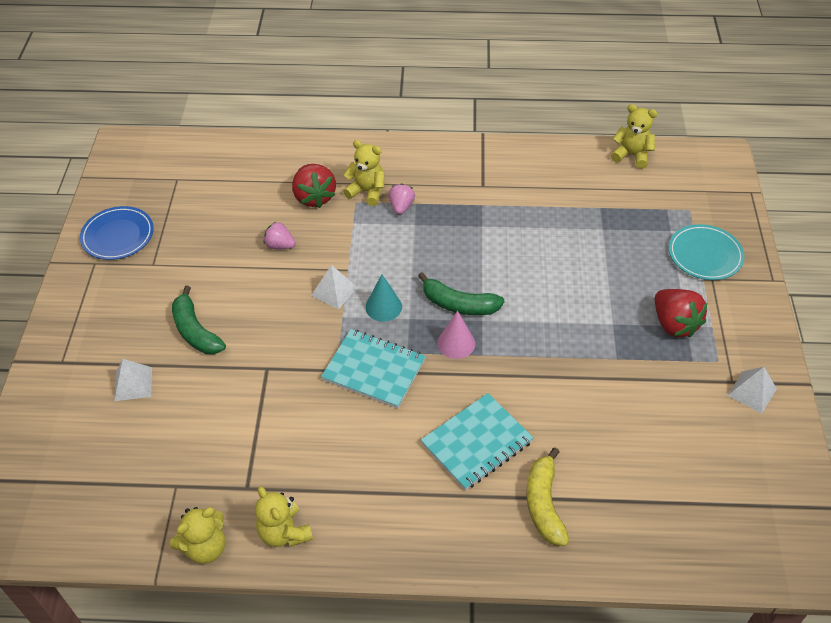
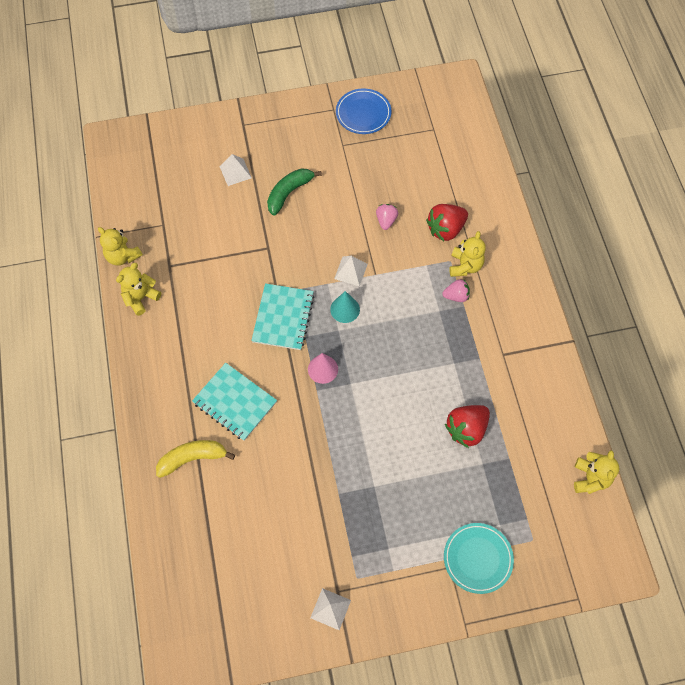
camera: 75 degrees right, 15 degrees up
(459, 304) = (362, 363): green banana -> none
(674, 324) = (387, 537): red strawberry -> red strawberry (466, 429)

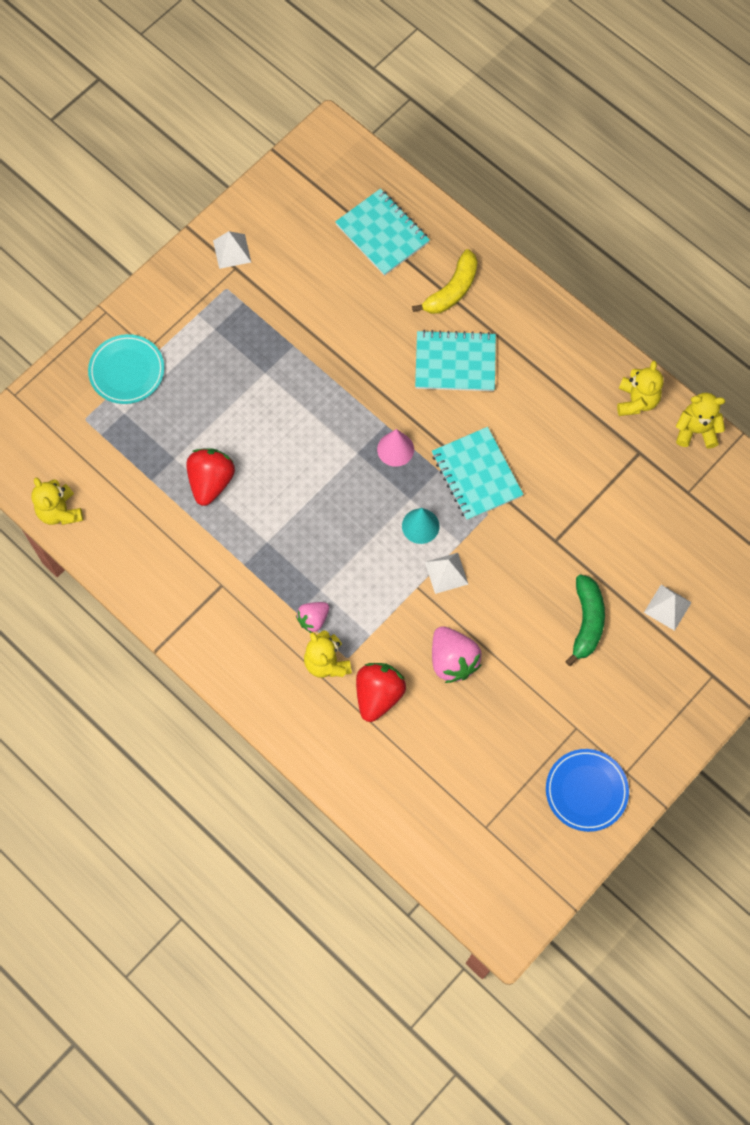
camera: 145 degrees right, 5 degrees up
(205, 541) = (382, 233): none -> turquoise notebook
(386, 221) = (452, 660): pink strawberry -> pink strawberry, size x1.66

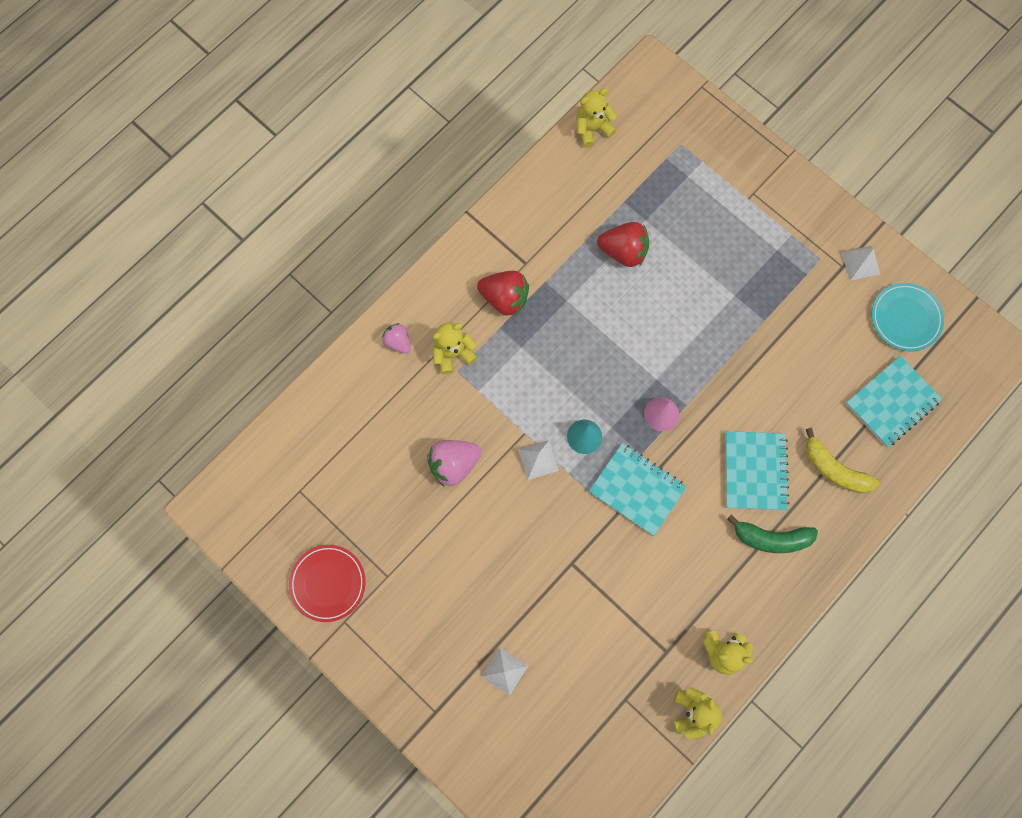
camera: 90 degrees right, 5 degrees up
(127, 371) = (729, 176): turquoise plate -> turquoise plate (905, 318)
(313, 619) = (493, 341): pink strawberry -> pink strawberry (398, 342)
(378, 695) = (422, 398): red strawberry -> red strawberry (504, 298)
(476, 475) = (637, 489): turquoise notebook -> turquoise notebook turned 60 degrees clockwise
(586, 622) = (490, 590): green banana -> green banana (771, 538)
(586, 791) = (328, 583): blue plate -> red plate

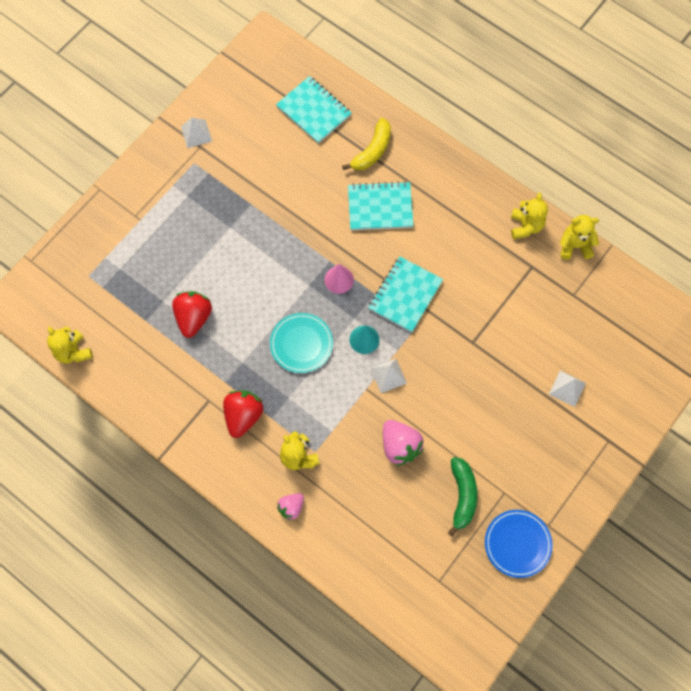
camera: 95 degrees left, 5 degrees down
(328, 583) = (517, 544): red plate -> blue plate
(771, 538) = (432, 194): green banana -> green banana (462, 496)
(905, 318) = (243, 101): turquoise plate -> turquoise plate (301, 344)

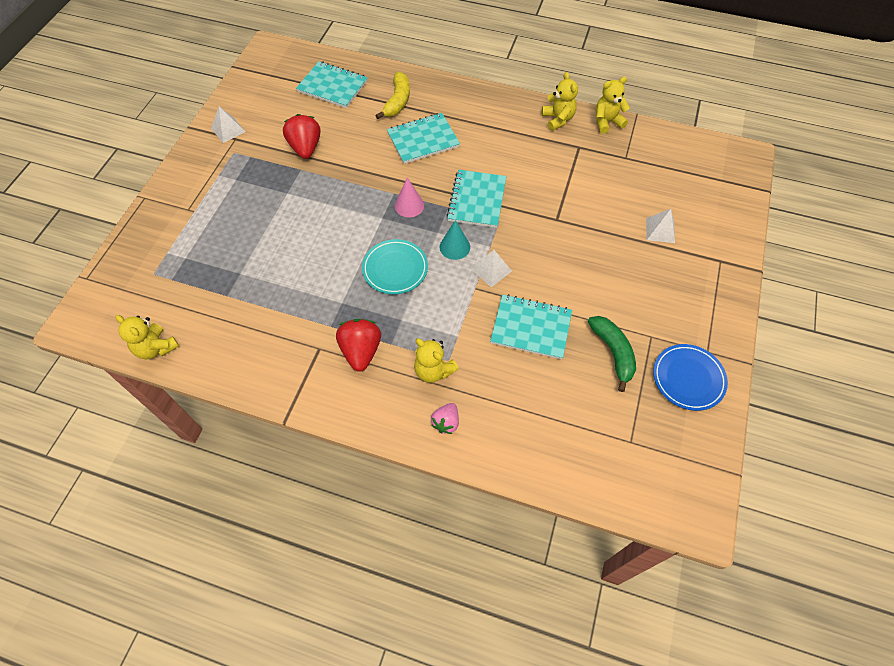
camera: 20 degrees left, 10 degrees down
(193, 318) = (277, 278): red strawberry -> red strawberry (305, 148)
(400, 446) = (531, 327): pink strawberry -> turquoise notebook

